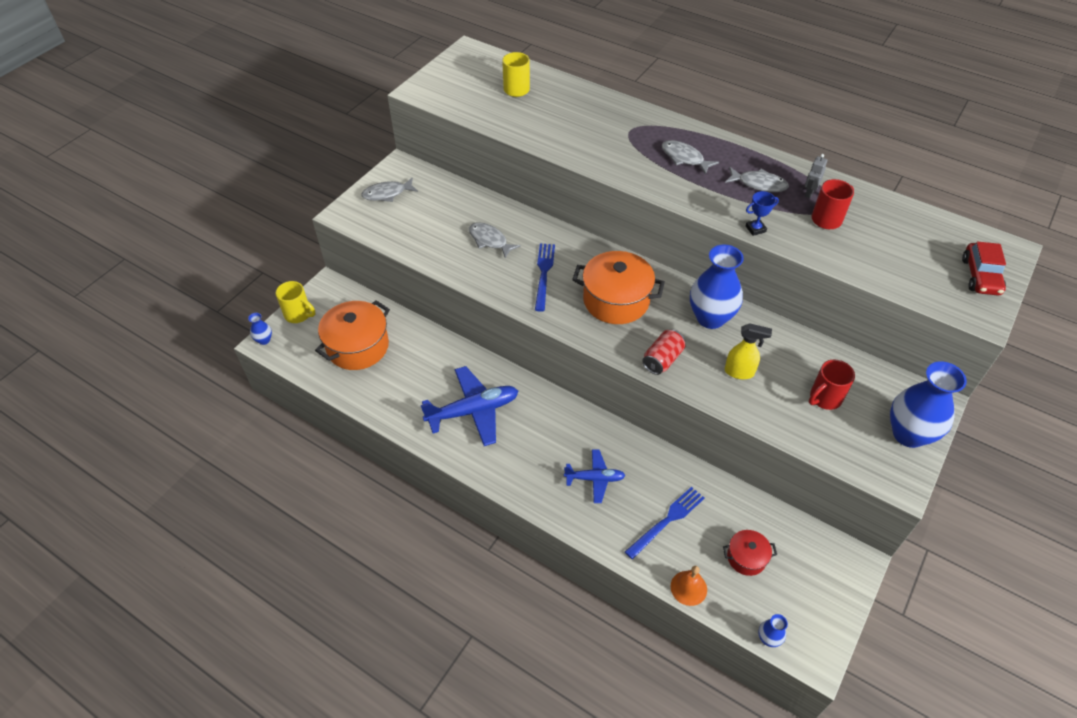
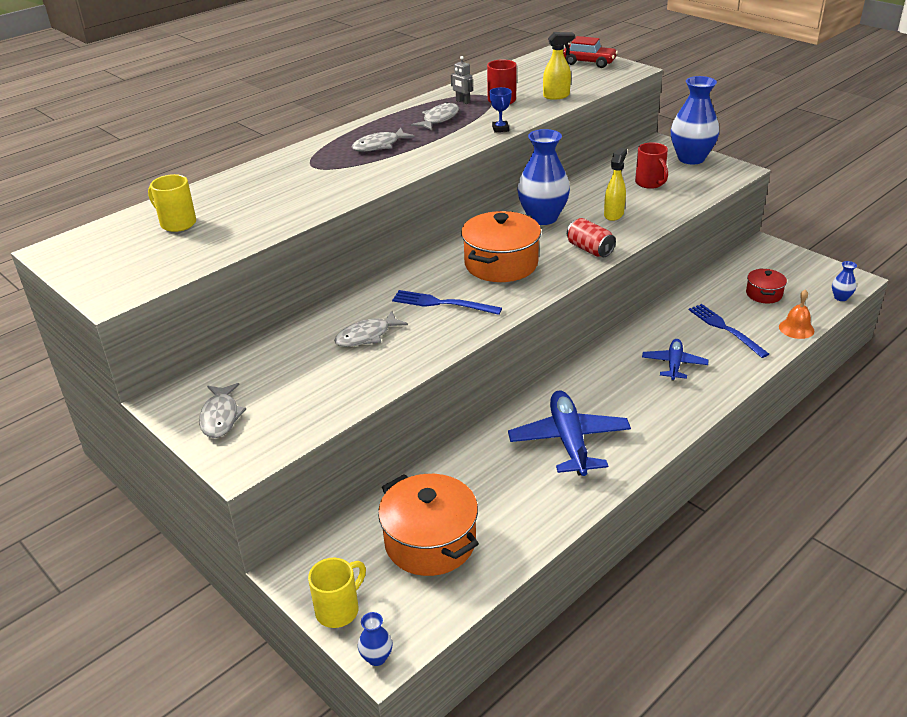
camera: 75 degrees left, 15 degrees down
(861, 260) = (556, 96): none -> yellow spray bottle

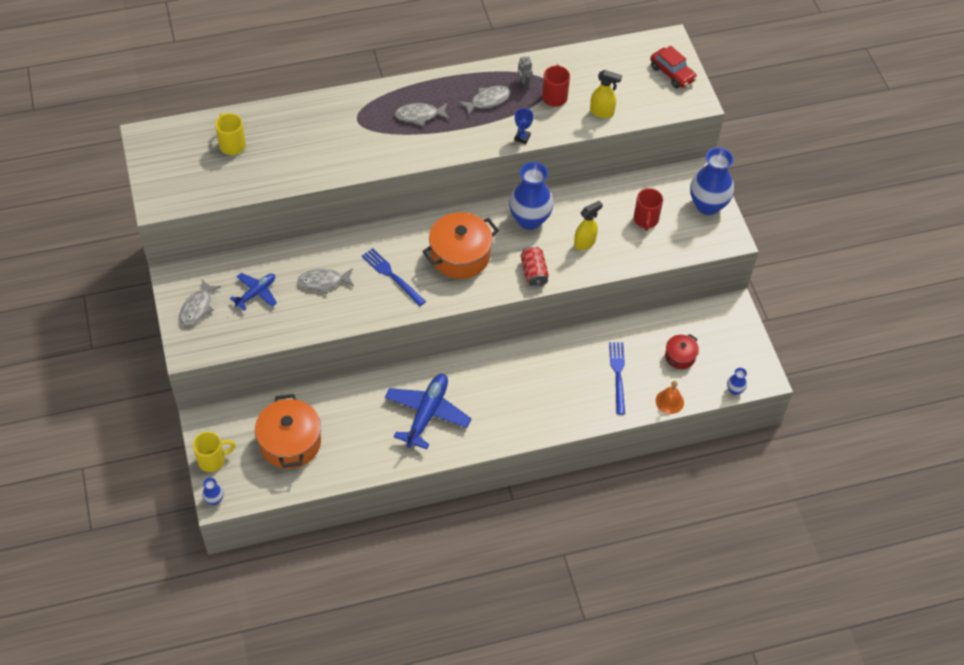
camera: 25 degrees right, 20 degrees up
(674, 364) = (551, 388): blue plane -> blue plane (256, 293)

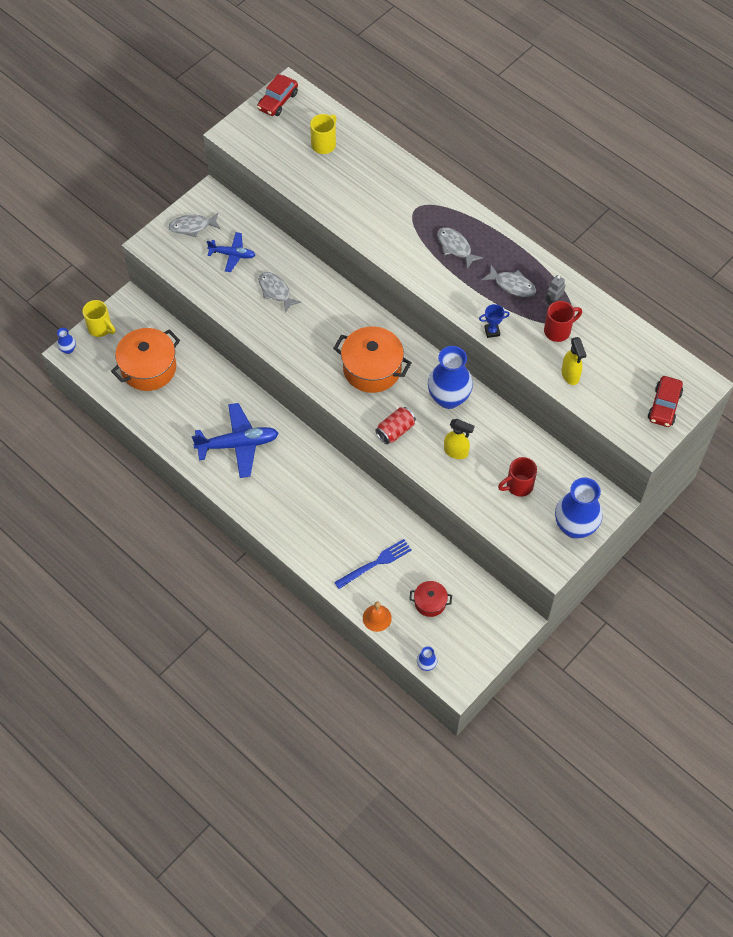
camera: 60 degrees right, 5 degrees up
(152, 152) = (278, 101): none -> red car
(392, 276) = (316, 333): blue fork -> none

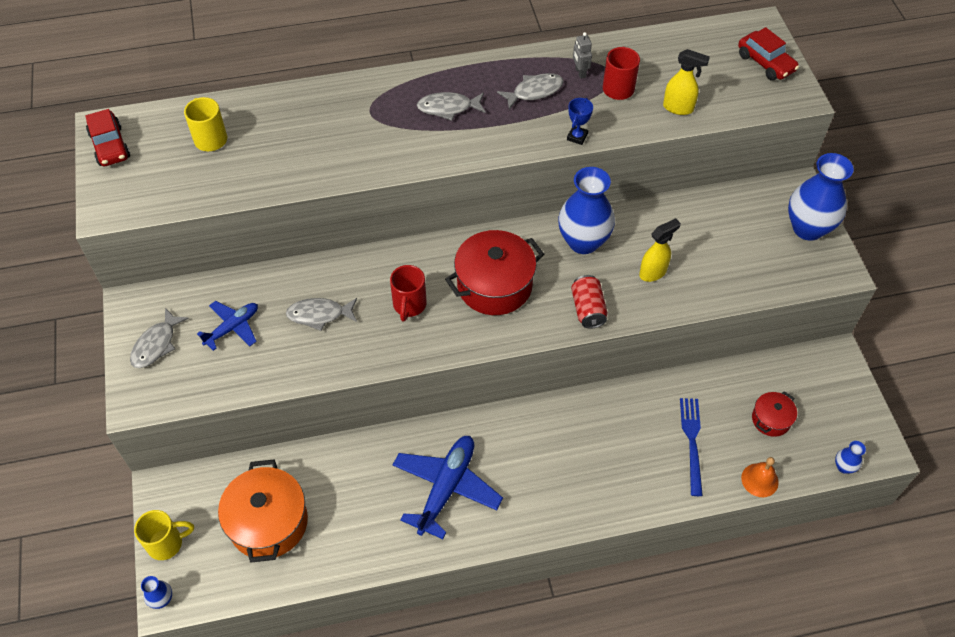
camera: 55 degrees left, 5 degrees down
(372, 369) = (494, 285): orange pot -> red pot
(518, 486) = (730, 245): red mug -> red mug (409, 305)

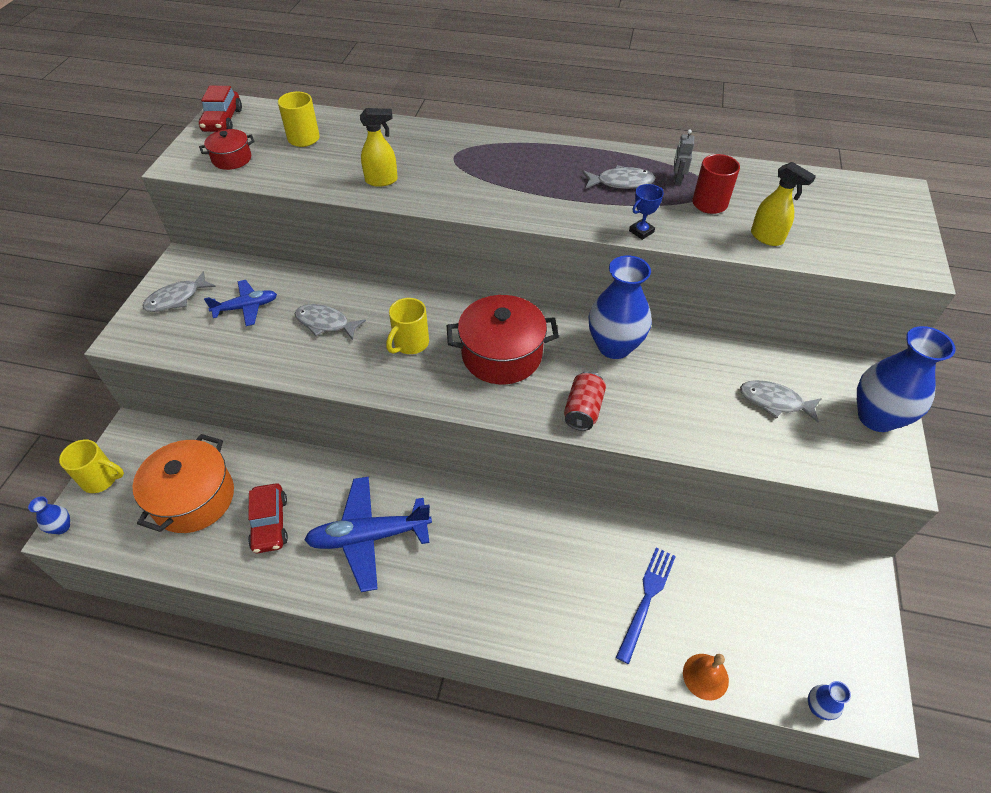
camera: 25 degrees right, 5 degrees down
(409, 305) = (410, 344): red mug -> yellow mug
(446, 488) = (369, 536): blue plane -> blue plane turned 150 degrees counterclockwise
(448, 108) = (528, 173): grey fish -> grey fish (774, 402)
(653, 272) = (673, 400): yellow spray bottle -> yellow spray bottle (382, 180)
(765, 63) = (890, 225): red car -> red car (270, 523)
(771, 419) = (750, 613): red pot -> red pot (232, 159)

